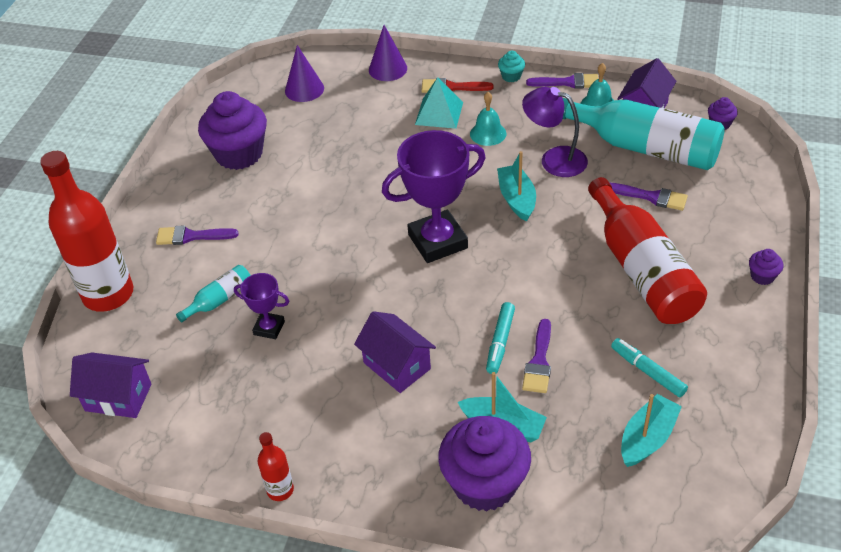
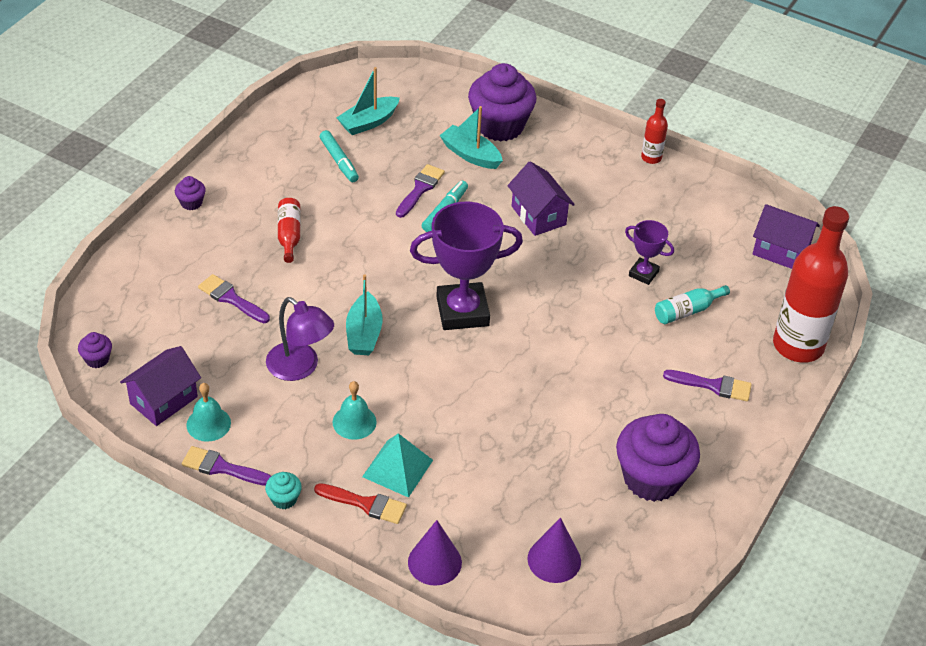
camera: 170 degrees left, 0 degrees up
(642, 270) = (289, 235): red bottle -> red bottle, size x0.45
(645, 147) = (197, 354): turquoise bottle -> none

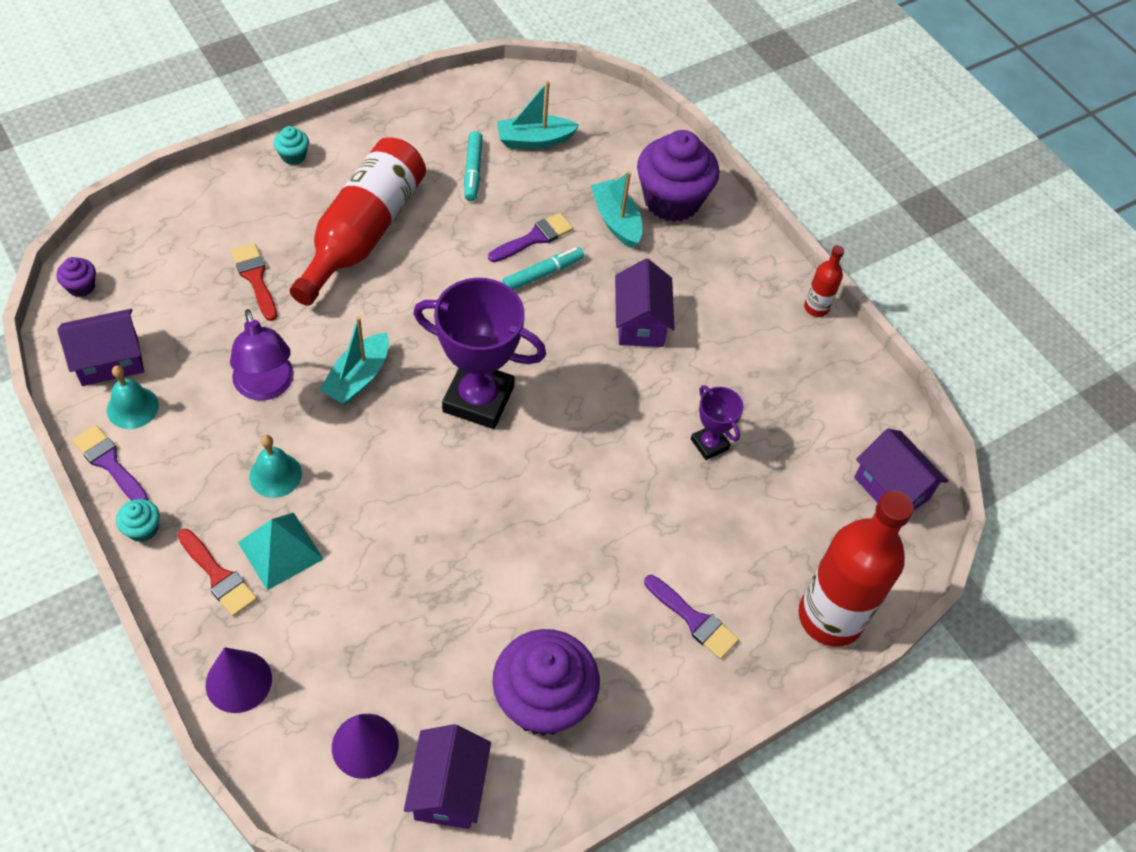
camera: 25 degrees right, 10 degrees up
(191, 203) = (293, 156): purple cupcake -> turquoise cupcake
(231, 298) = (255, 278): purple brush -> red brush
(289, 235) = (363, 233): red bottle -> red bottle, size x2.24
(630, 559) = (448, 788): none -> purple house
(687, 311) = (728, 513): turquoise bottle -> none

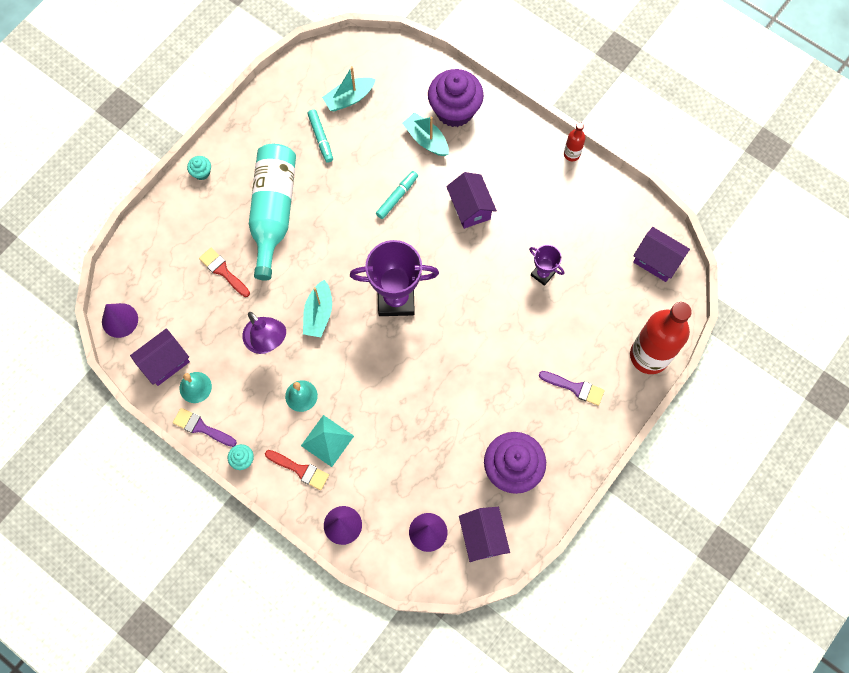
camera: 15 degrees left, 15 degrees up
(81, 287) = (120, 320): purple cupcake -> purple cone
(363, 233) = (273, 212): red bottle -> turquoise bottle
(534, 238) = (381, 172): purple brush -> none

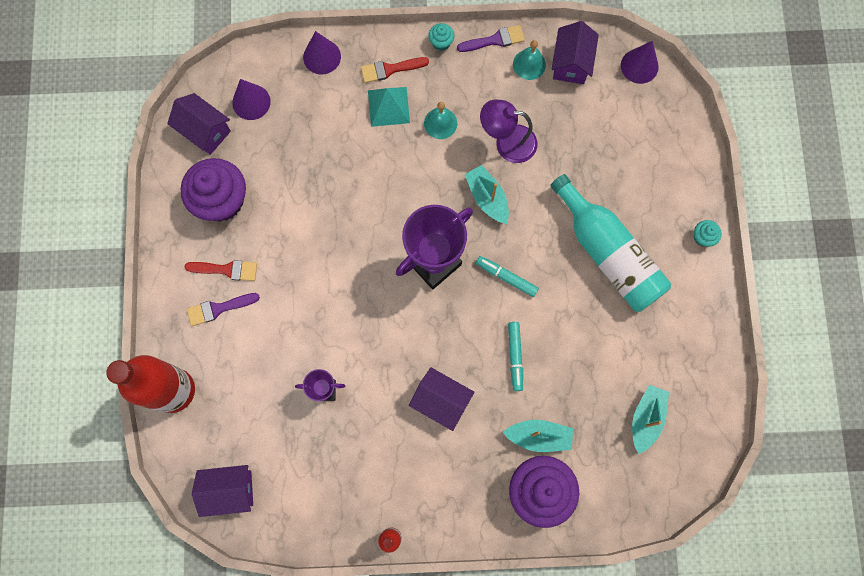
camera: 140 degrees right, 5 degrees up
(223, 271) = (599, 169): red brush -> red brush (226, 269)
(321, 138) = (633, 356): turquoise marker -> turquoise marker (506, 277)

